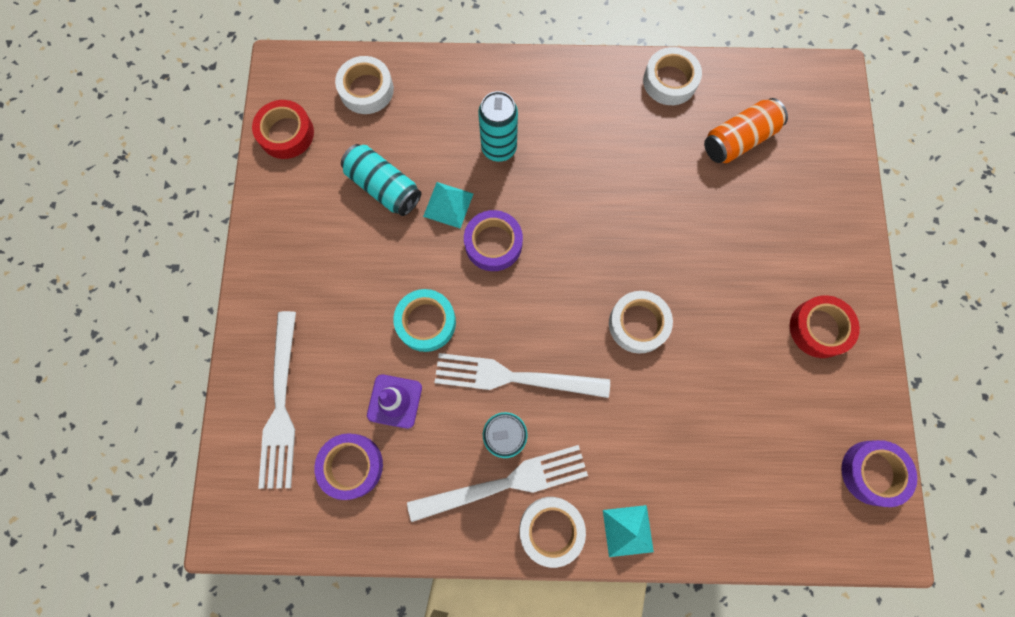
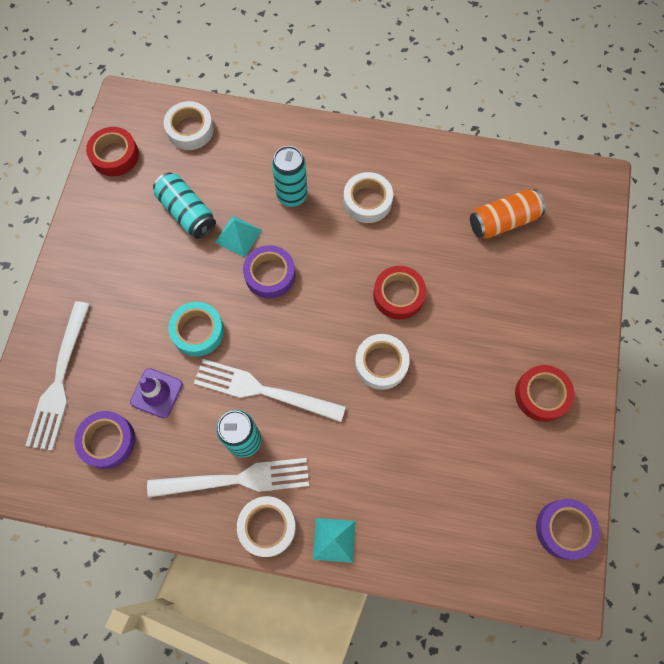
camera: 10 degrees right, 5 degrees down
(641, 243) = (398, 295): none -> red tape
(670, 81) = (452, 162): white tape -> white tape (367, 201)

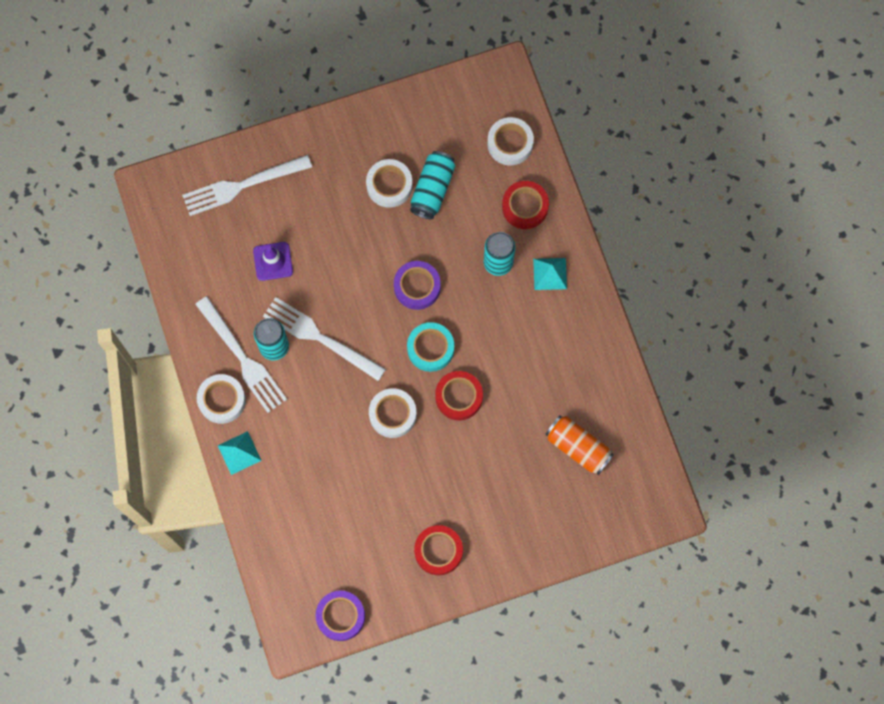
camera: 60 degrees right, 5 degrees up
(108, 441) = (218, 250): purple tape -> none
(115, 155) = (449, 100): red tape -> red tape (525, 207)
(198, 331) = (338, 261): turquoise tape -> turquoise tape (430, 348)
(238, 236) = (436, 242): turquoise pyramid -> turquoise pyramid (550, 274)
(262, 390) = (319, 337): white fork -> white fork turned 45 degrees counterclockwise
(367, 201) = (530, 326): white tape -> white tape (389, 185)

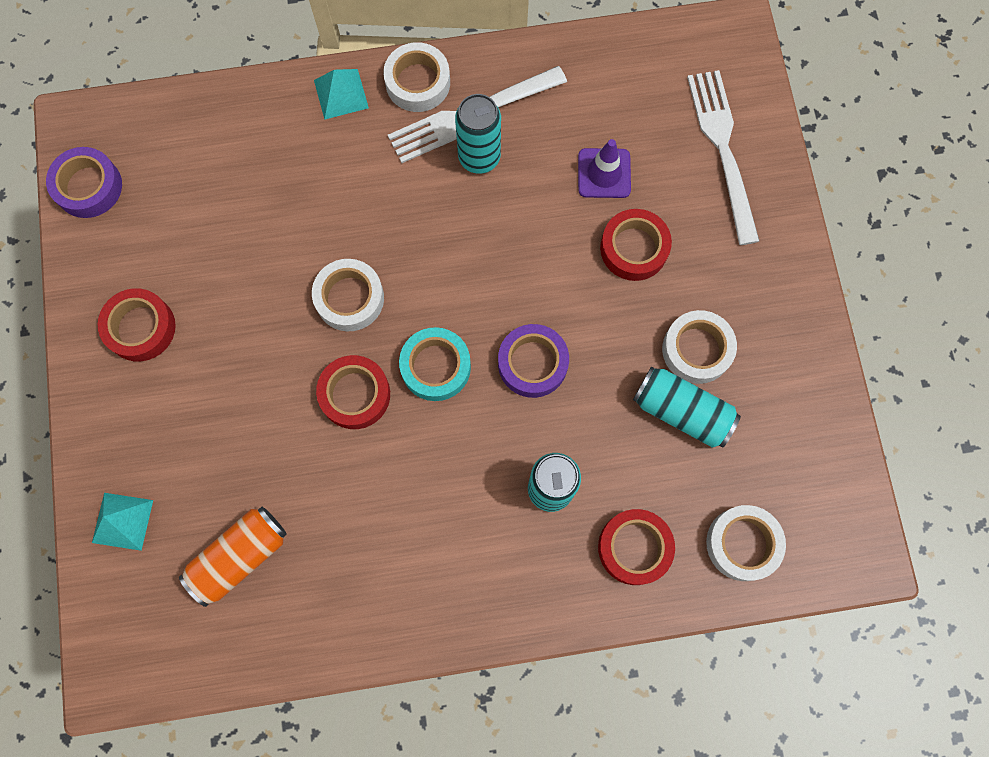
camera: 100 degrees right, 0 degrees up
(319, 337) = (481, 218): white fork -> none
(325, 234) = (634, 248): none -> red tape
(550, 274) = (519, 566): turquoise pyramid -> turquoise pyramid (122, 521)

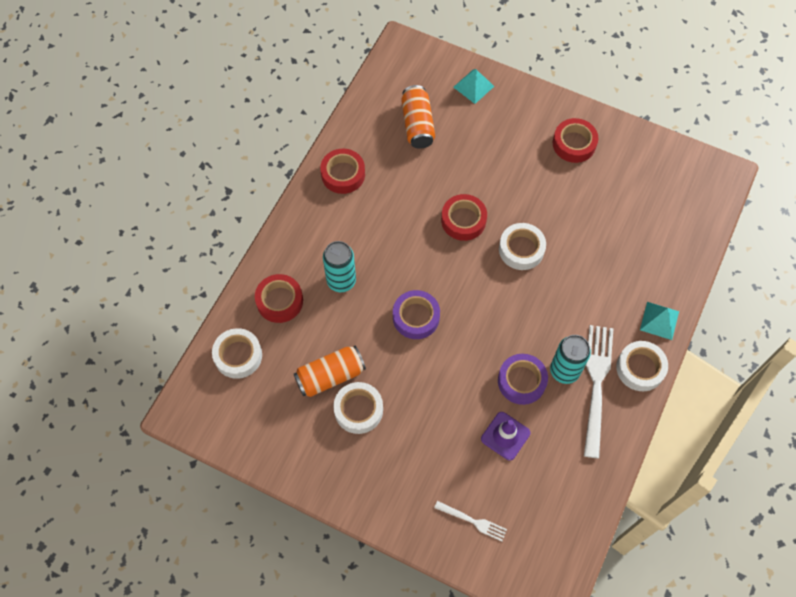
camera: 125 degrees right, 10 degrees down
(88, 187) = (678, 161): purple tape -> purple tape (521, 381)
(435, 367) = (450, 268): turquoise tape -> none
(634, 248) = (444, 419): red tape -> red tape (343, 174)
(682, 412) = (330, 376): turquoise can -> orange can
(722, 149) = (473, 521): white fork -> white fork, size x0.51

